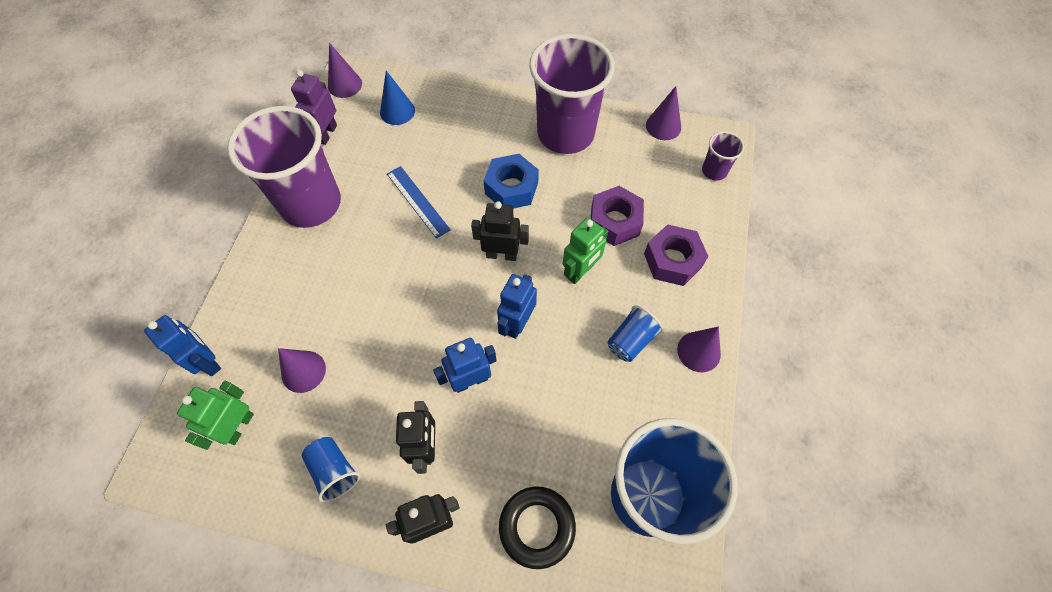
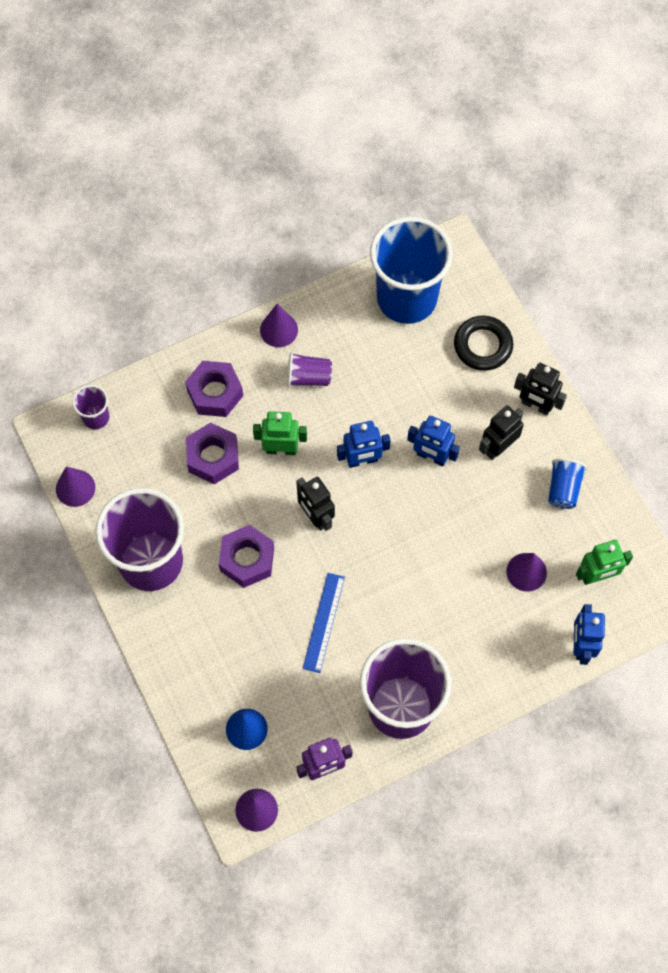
camera: 130 degrees left, 5 degrees up
(511, 188) = (247, 559): blue nut -> purple nut
(631, 340) = (308, 377): blue cup -> purple cup

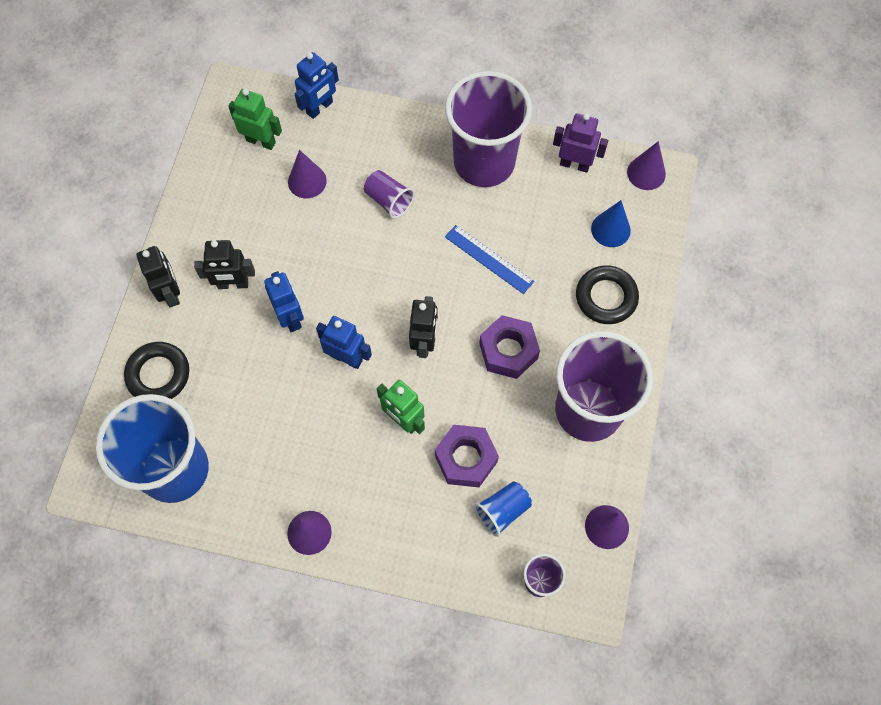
camera: 140 degrees left, 0 degrees up
(205, 664) = (606, 297): none -> black ring
(215, 393) = (416, 517): purple nut -> none
(308, 377) = (324, 465): purple cup -> purple cup (388, 200)
(324, 622) = (489, 259): blue ruler -> blue ruler turned 75 degrees clockwise
(563, 489) = (218, 216): blue cup -> blue cup (502, 511)

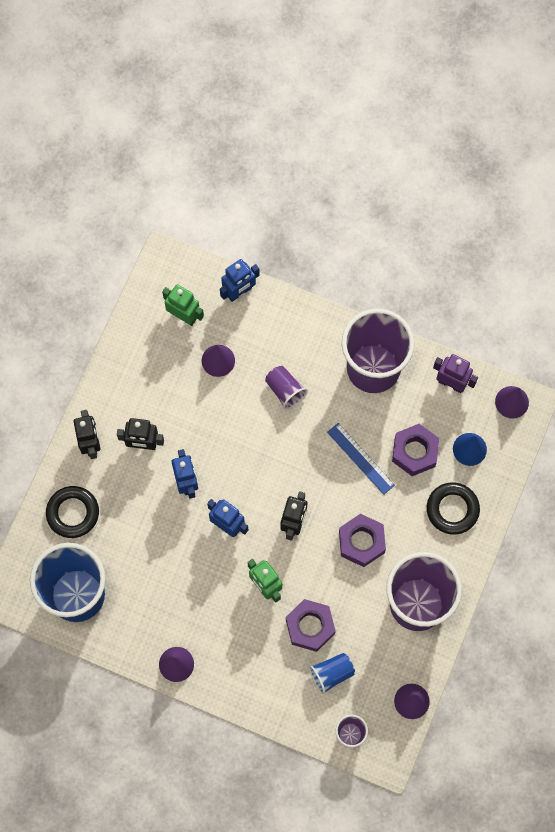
camera: 10 degrees right, 5 degrees up
(549, 242) = (414, 452): none -> purple nut

